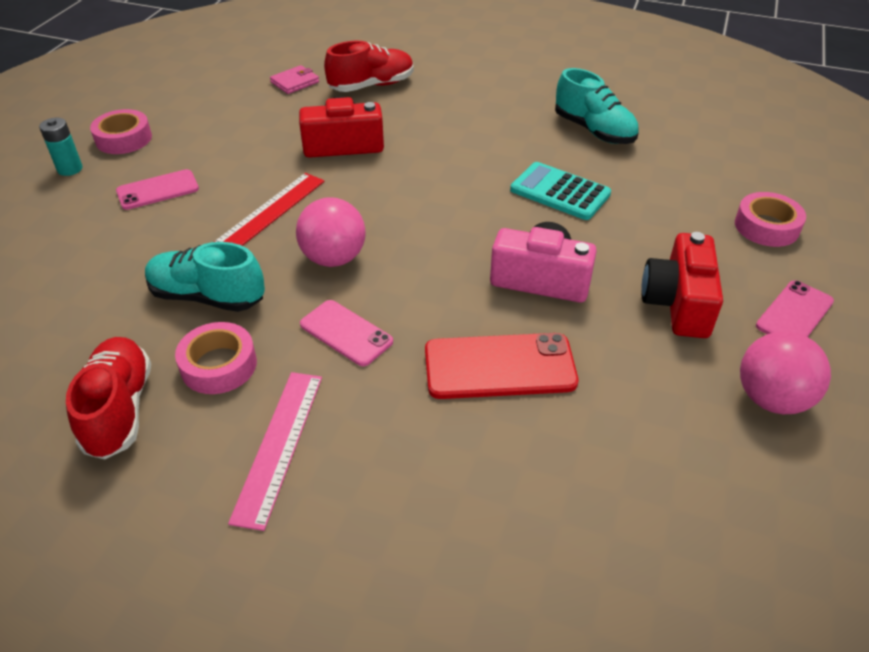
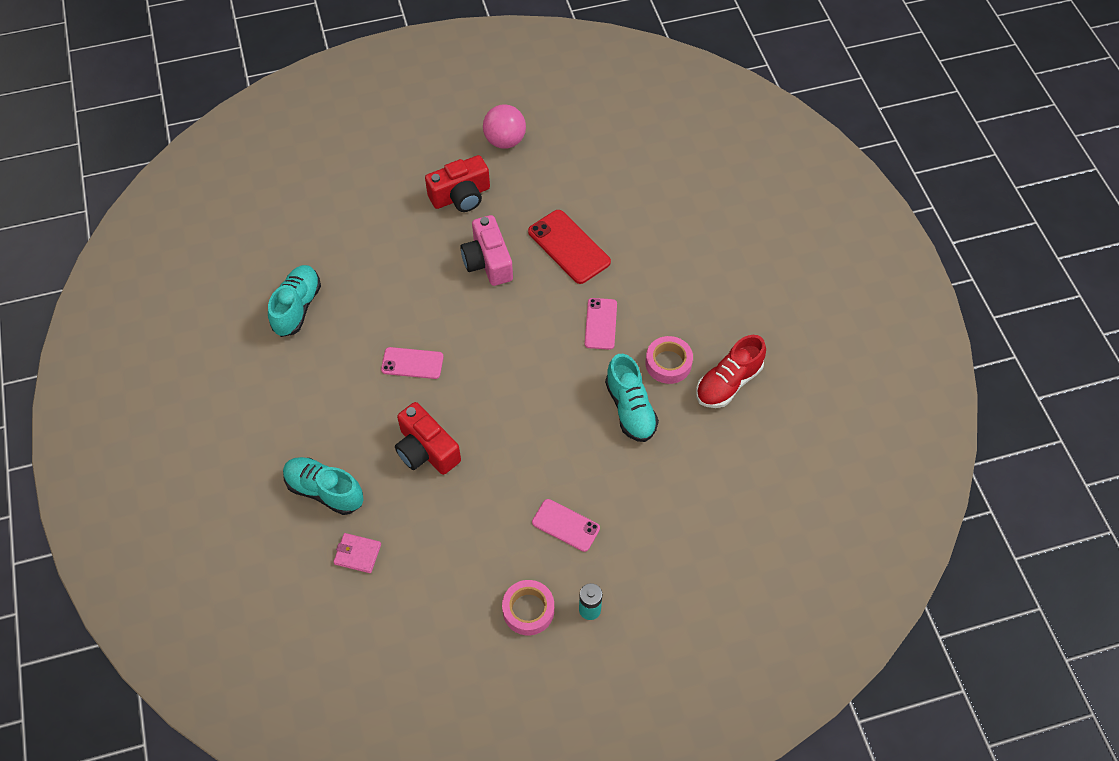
camera: 125 degrees left, 15 degrees up
(270, 211) = (534, 437): red ruler -> none
(279, 445) = (688, 303): pink ruler -> none
(334, 258) = (549, 370): pink ball -> none
(371, 86) = (325, 491): red shoe -> turquoise shoe
(560, 192) = (392, 292): turquoise calculator -> none
(766, 226) = (356, 180): pink tape -> none
(794, 314) = (432, 148): pink phone -> pink phone (412, 363)

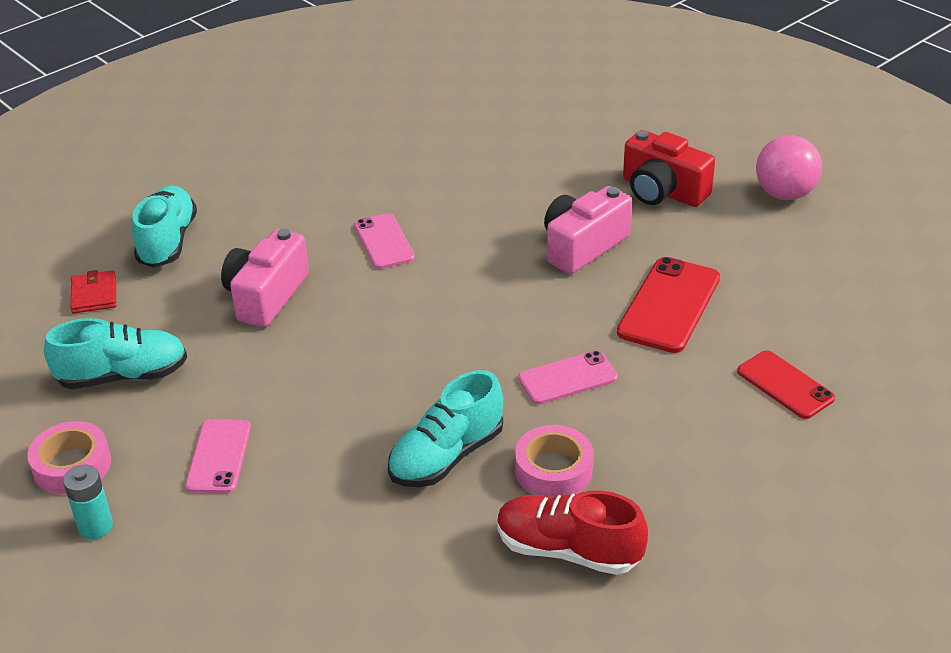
camera: 65 degrees right, 20 degrees down
(297, 307) = (400, 137): turquoise shoe -> turquoise shoe (123, 376)
(357, 554) = (94, 295): pink wallet -> red wallet
(426, 450) = (266, 296): red camera -> pink camera
(663, 230) = (785, 385): none -> red phone

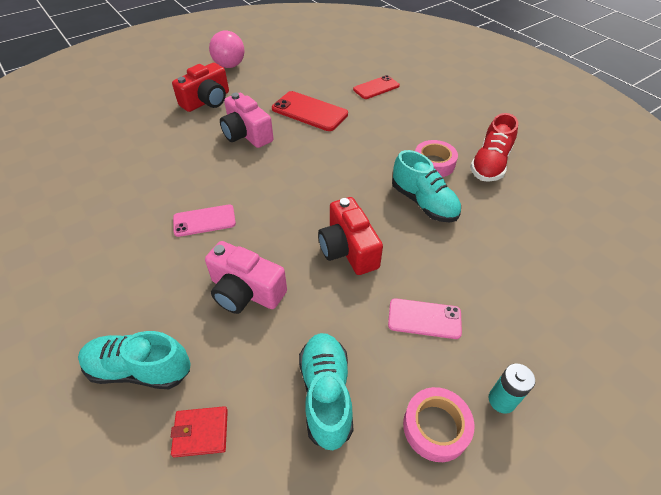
camera: 85 degrees left, 10 degrees up
(339, 377) = (348, 249): none -> red camera
(567, 378) = (362, 151): pink phone -> none

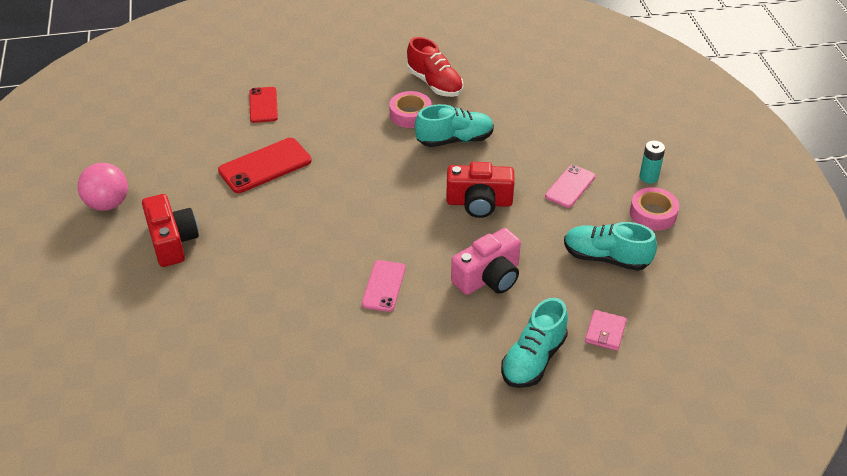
camera: 65 degrees left, 5 degrees down
(201, 432) = (605, 332): red wallet -> pink wallet
(246, 134) = (267, 224): pink camera -> none

